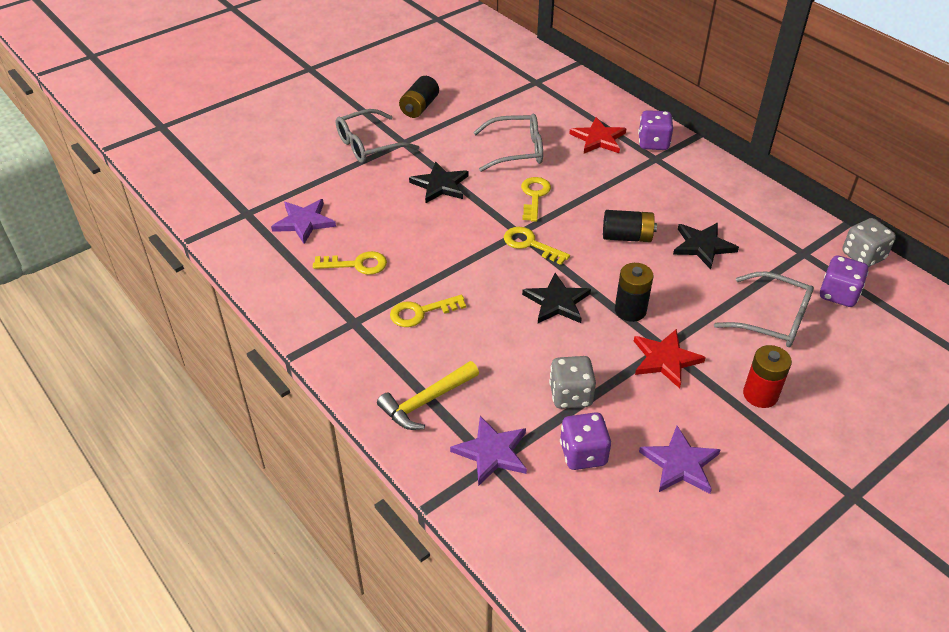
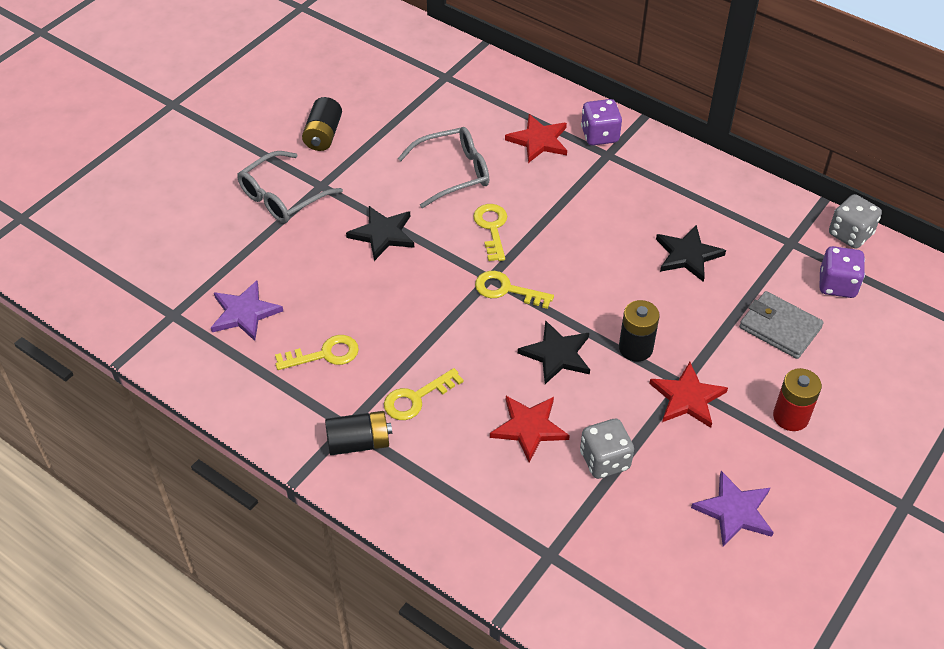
camera: 15 degrees left, 5 degrees up
(426, 401) = (458, 502): yellow hammer -> none
(492, 452) = (545, 543): purple star -> none
(511, 355) = (529, 428): none -> red star
(583, 454) = (637, 523): purple dice -> none
(627, 237) = (606, 260): black battery -> black battery (359, 443)
(772, 319) = (780, 328): grey glasses -> grey wallet

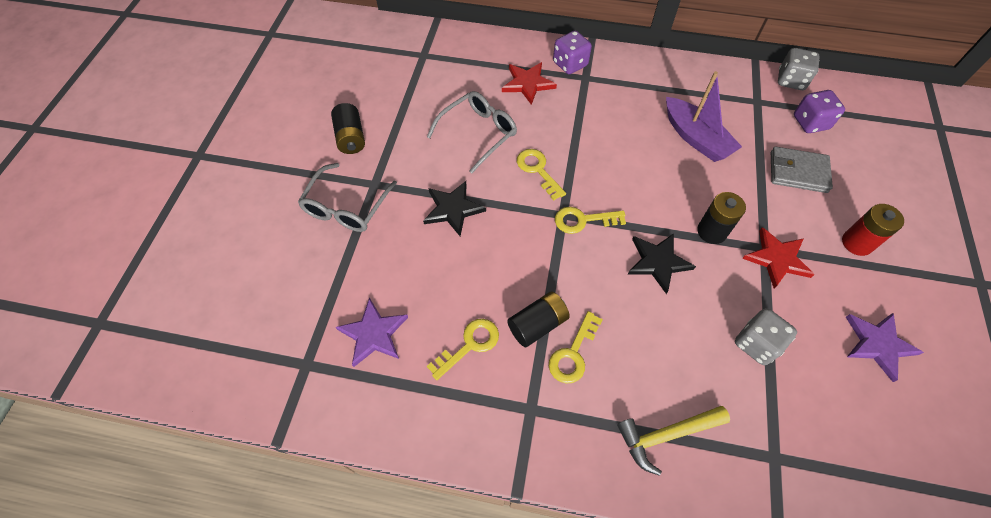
camera: 25 degrees left, 10 degrees up
(359, 443) = (551, 422): black battery -> black battery (537, 325)
(458, 496) = (666, 435): none -> yellow hammer
(529, 428) = (680, 340): red star -> none
(687, 255) = (695, 138): black star -> purple boat

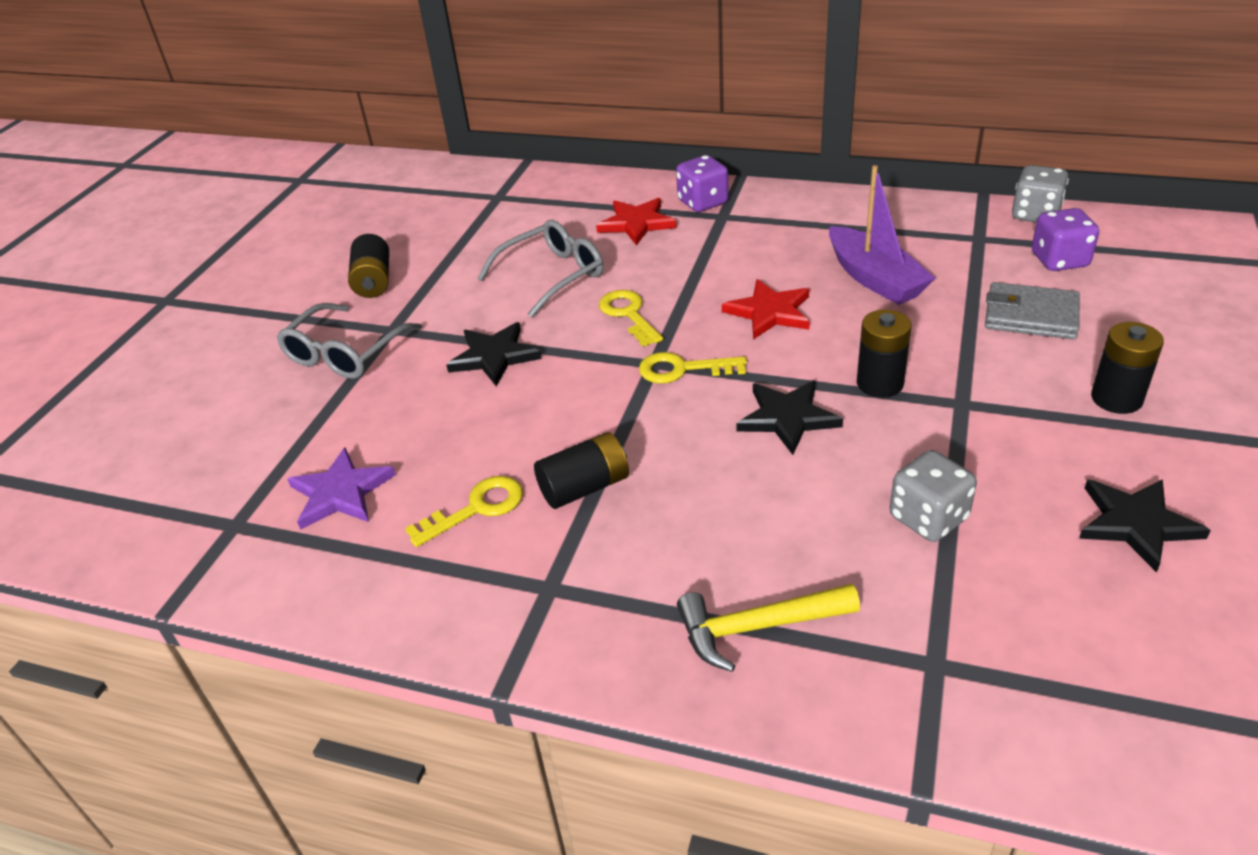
camera: 10 degrees right, 20 degrees down
(573, 353) = (631, 522): yellow key -> none
(777, 259) = (980, 416): red star -> red star (769, 312)
(857, 243) = (1116, 398): red battery -> black battery
(878, 344) = (1136, 524): purple star -> black star

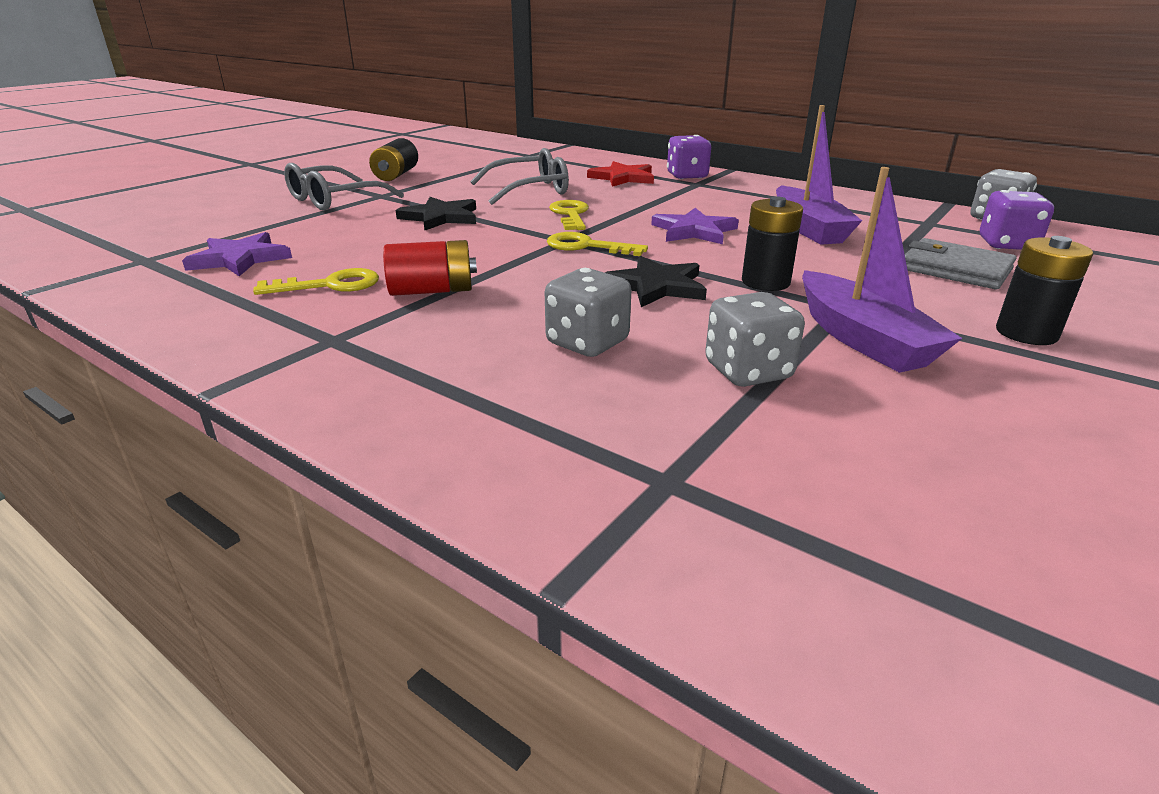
camera: 15 degrees right, 10 degrees down
(585, 487) = (432, 291): black battery -> red battery
(757, 627) = (495, 407): yellow hammer -> none
(769, 312) = (694, 231): red star -> purple star
(778, 521) = (587, 343): none -> grey dice
(996, 445) = (862, 339): none -> purple boat
(1136, 524) = (1004, 425): black star -> none

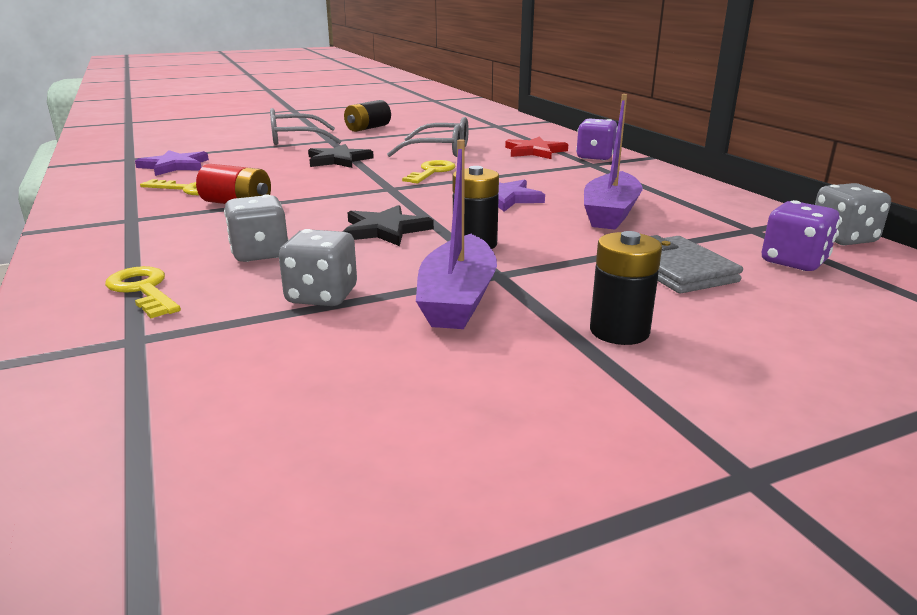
camera: 30 degrees right, 5 degrees down
(587, 246) = (395, 195): yellow key -> yellow key (143, 290)

